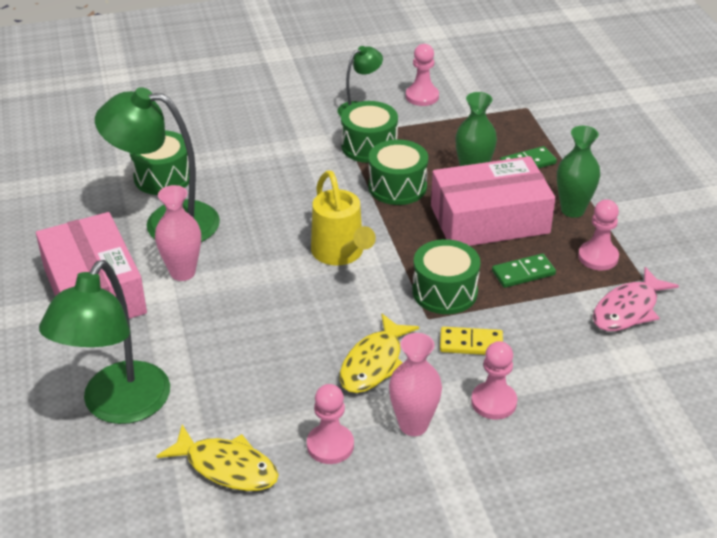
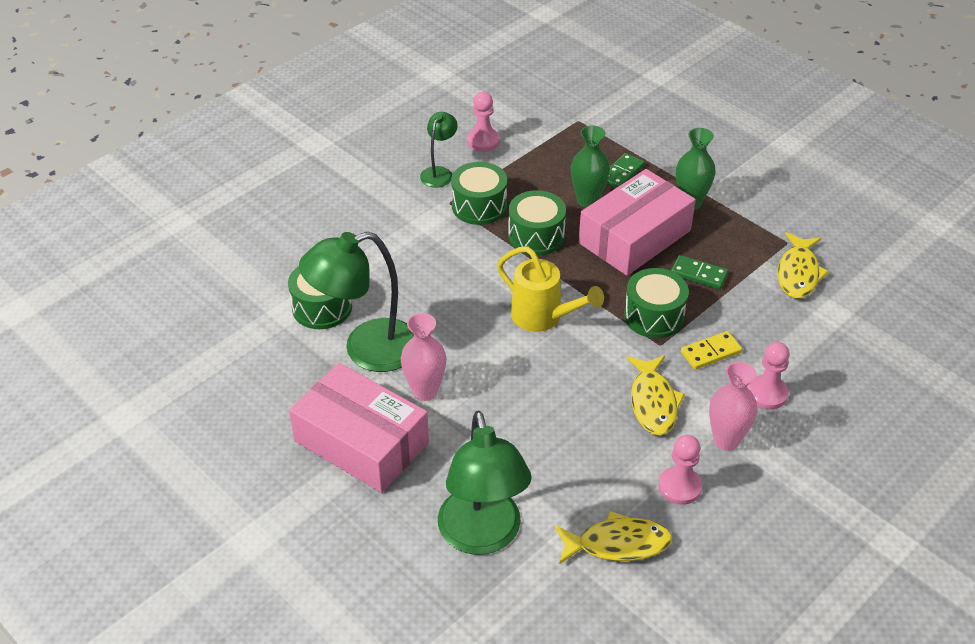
camera: 30 degrees left, 5 degrees up
(523, 273) = (699, 274): green domino -> green domino turned 75 degrees clockwise
(598, 257) = (742, 237): pink pawn -> none
(628, 309) = (798, 273): pink fish -> yellow fish

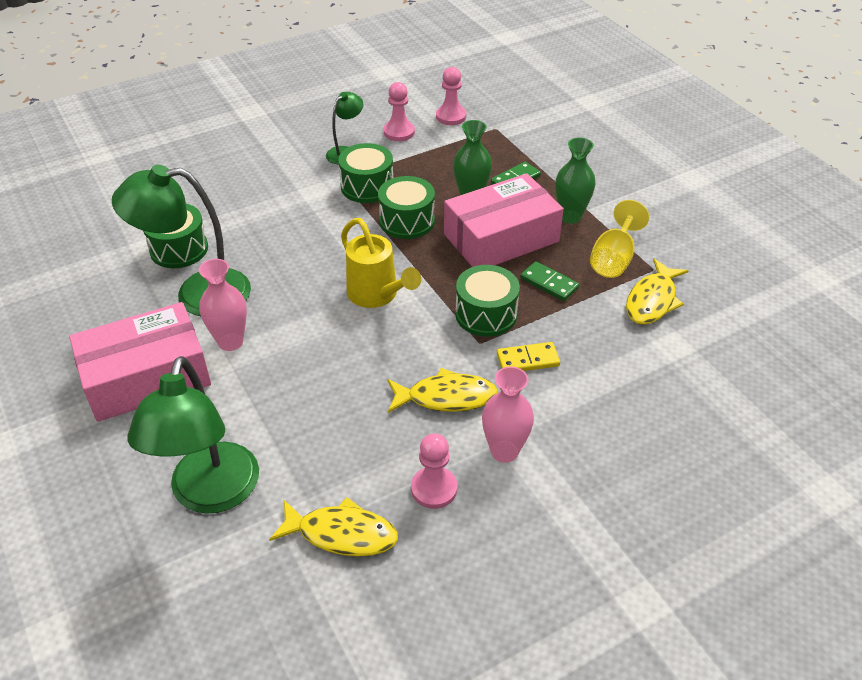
camera: 15 degrees right, 0 degrees up
(361, 442) = (146, 377): pink box -> pink box turned 75 degrees counterclockwise
(653, 402) = (446, 397): yellow fish -> yellow fish turned 105 degrees counterclockwise
(747, 239) = (613, 259): none -> yellow goblet
(767, 393) = (568, 413): pink pawn -> pink pawn (451, 116)

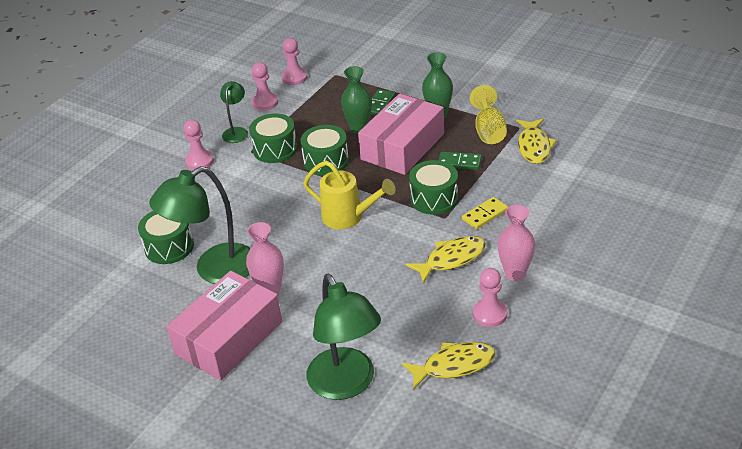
camera: 25 degrees left, 5 degrees down
(284, 170) = (199, 161): none -> pink pawn

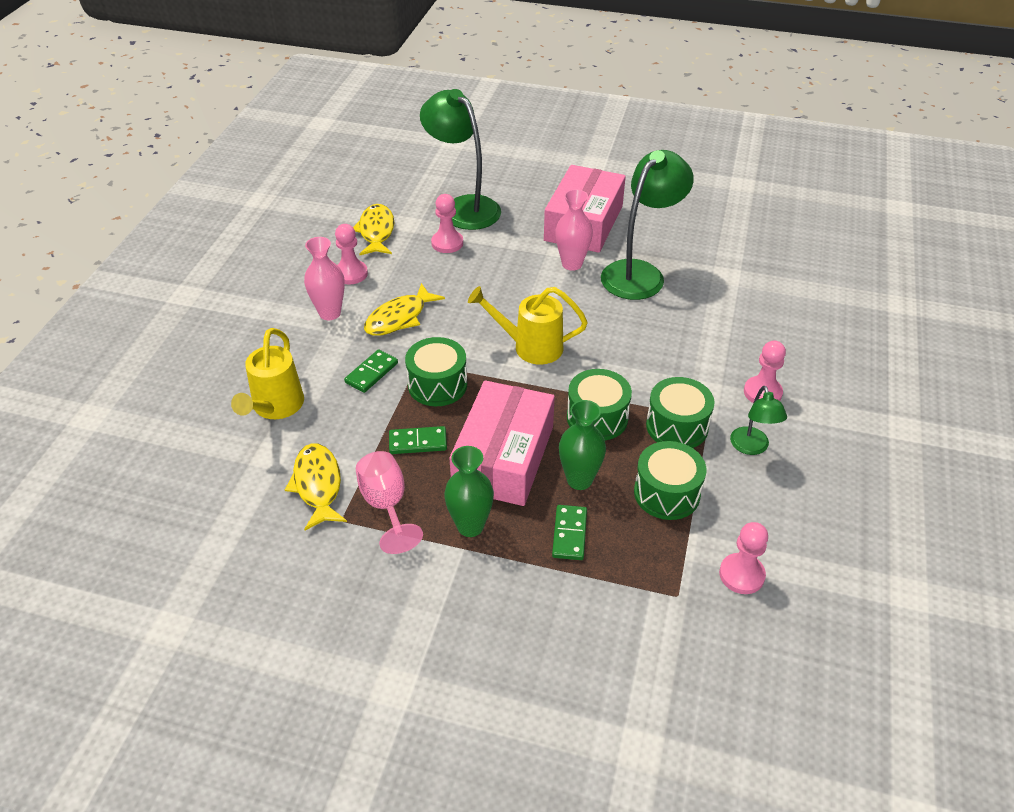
camera: 160 degrees right, 5 degrees up
(169, 247) = (705, 287): green drum -> green drum (667, 493)
(265, 103) = (751, 509): pink pawn -> pink pawn (447, 243)
(454, 365) = (376, 231): yellow fish -> yellow fish turned 120 degrees clockwise
(485, 215) = (371, 373): yellow domino -> green domino
(489, 131) = (386, 505): yellow goblet -> pink goblet
(565, 199) = (275, 407): none -> yellow watering can

